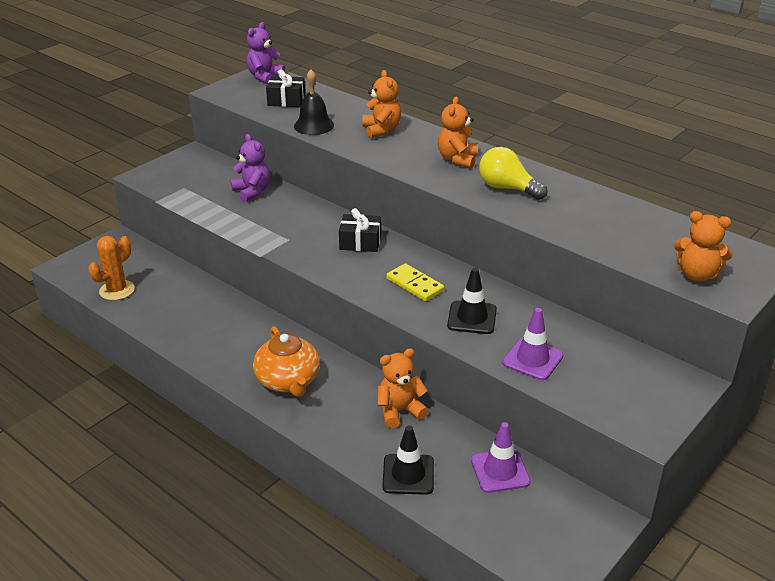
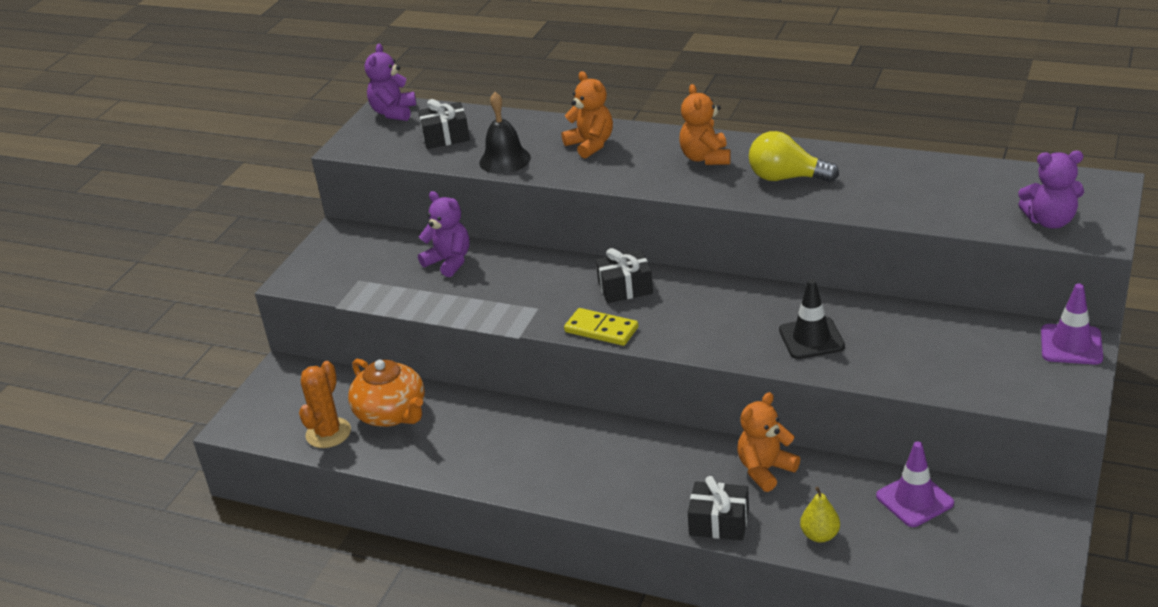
camera: 15 degrees left, 0 degrees up
(288, 381) = (616, 476): orange teapot -> orange teapot (392, 413)
(339, 439) = (719, 522): none -> black gift
(408, 474) = (820, 535): black traffic cone -> yellow pear
(414, 285) = (722, 319): yellow domino -> yellow domino (601, 330)
(532, 359) = (906, 365): purple traffic cone -> purple traffic cone (1071, 345)
(697, 275) = (1050, 221): orange teddy bear -> purple teddy bear

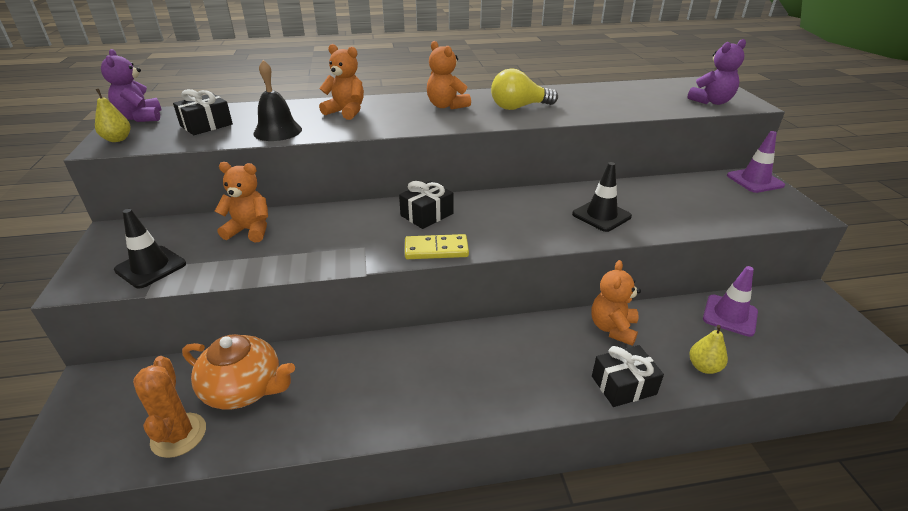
camera: 35 degrees left, 0 degrees up
(351, 279) = (150, 267): none -> black traffic cone
(362, 140) = (118, 139): none -> yellow pear
(449, 262) = (250, 230): purple teddy bear -> orange teddy bear

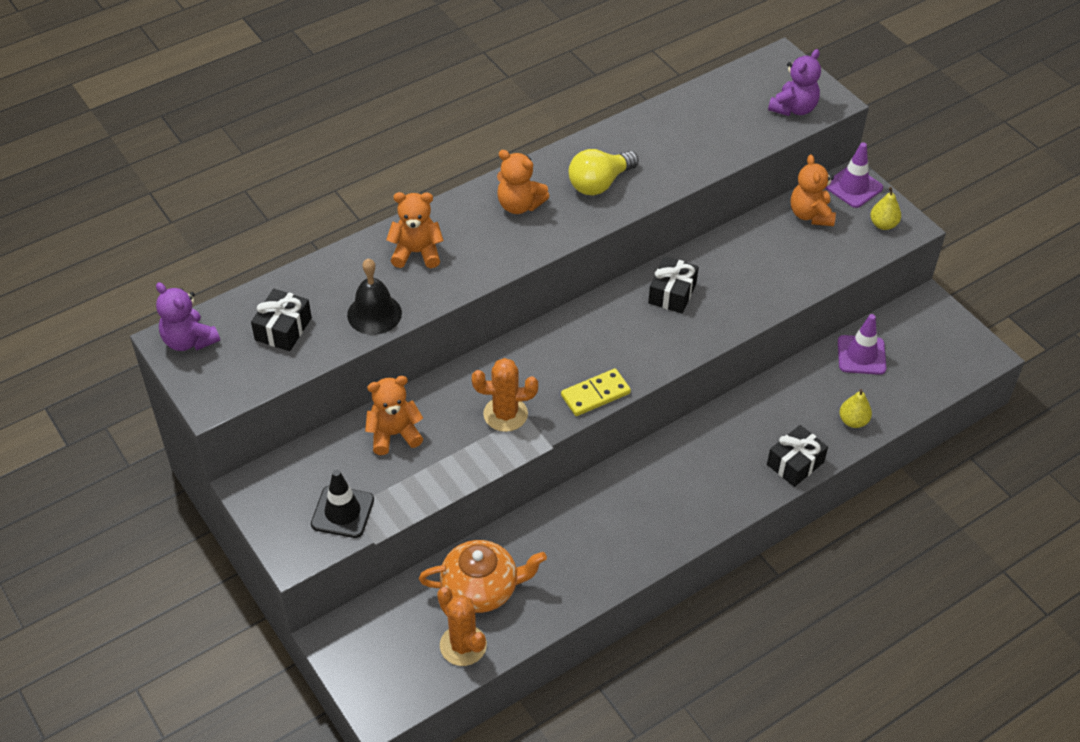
camera: 25 degrees left, 15 degrees up
(118, 139) = (213, 386): yellow pear -> yellow pear (883, 224)
(348, 242) = (505, 414): none -> orange cactus
(427, 215) = (555, 351): black gift -> black gift (672, 293)
(601, 215) = (724, 293): black traffic cone -> none
(613, 328) = (765, 407): orange teddy bear -> orange teddy bear (810, 215)

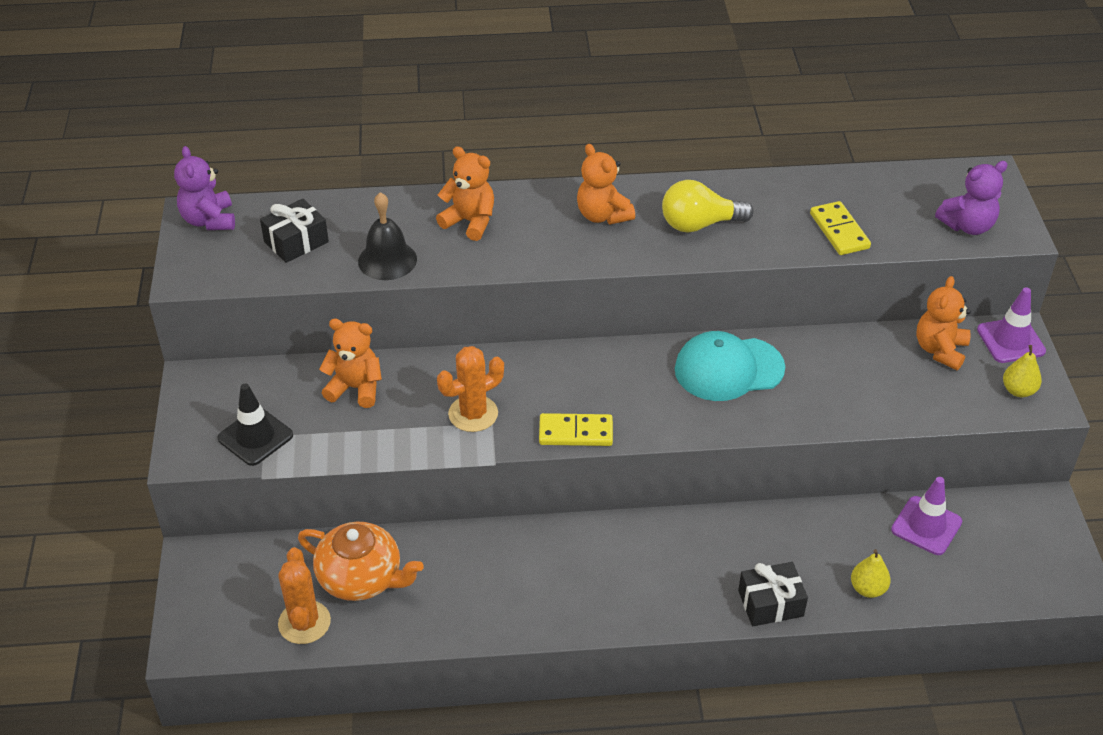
camera: 30 degrees right, 5 degrees down
(505, 414) = (473, 414): orange cactus -> orange cactus turned 60 degrees counterclockwise
(672, 293) = (728, 369): black gift -> turquoise cap
(706, 148) = (839, 231): none -> yellow domino

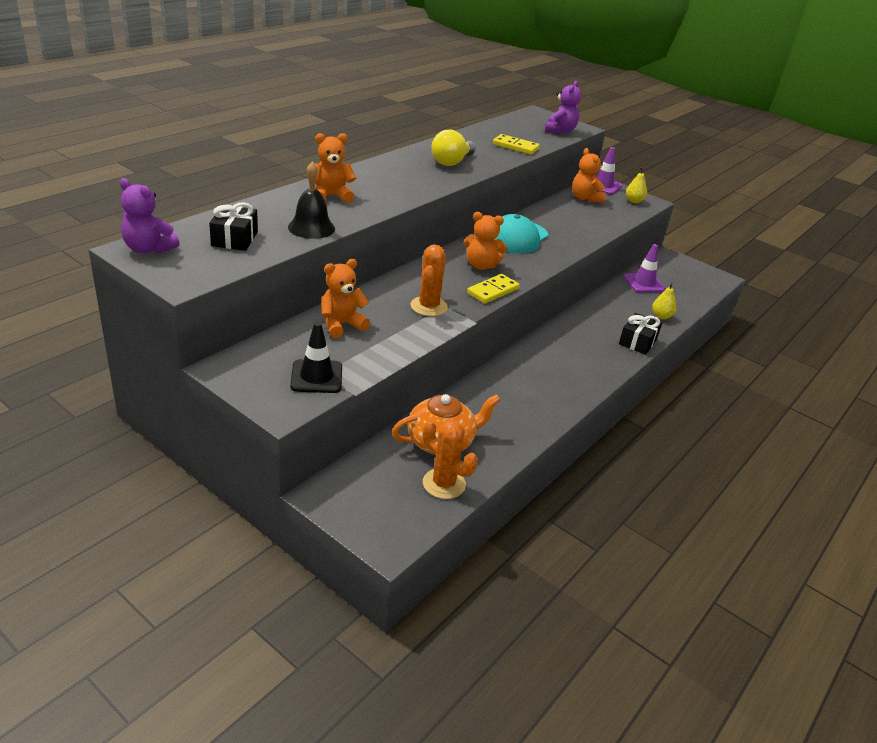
camera: 50 degrees left, 10 degrees down
(603, 215) = (399, 172): orange teddy bear -> orange teddy bear (481, 265)

